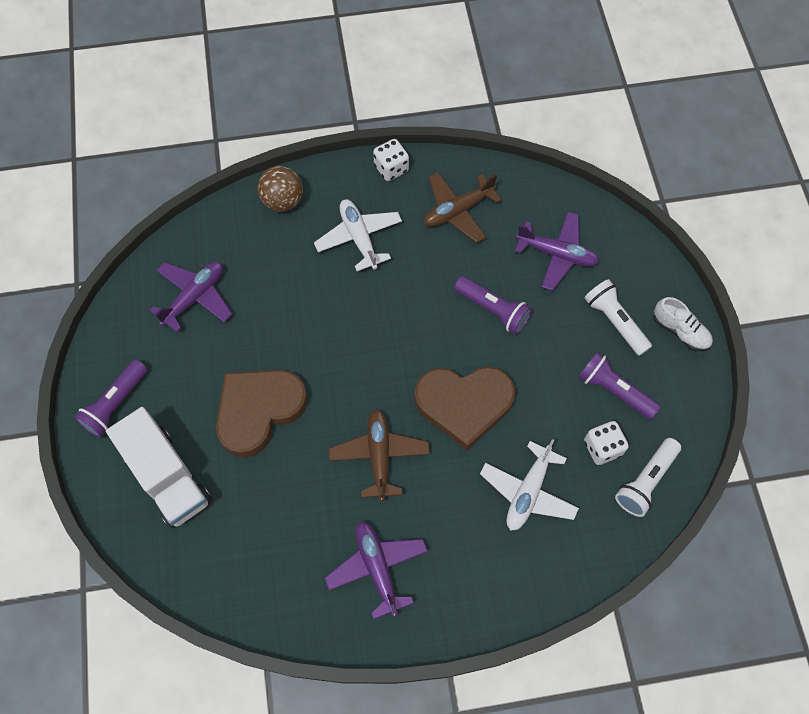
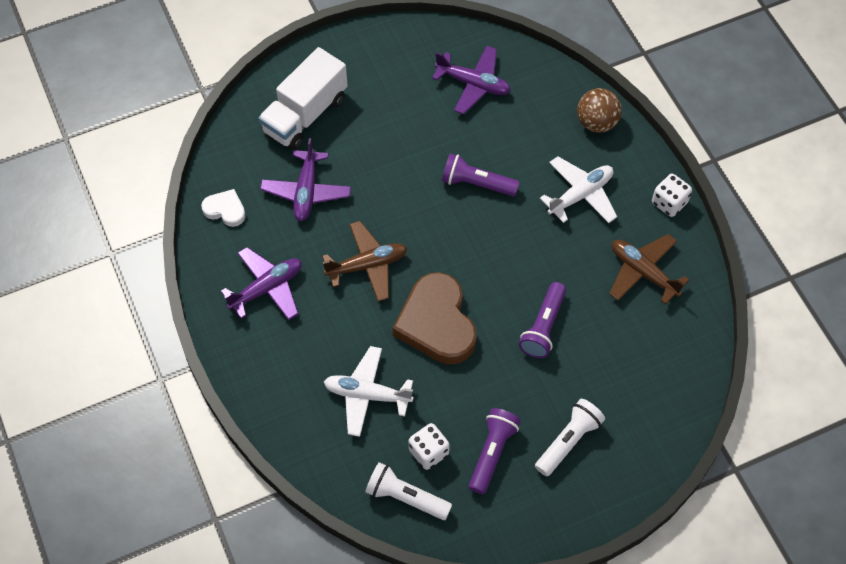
camera: 75 degrees right, 5 degrees down
(115, 404) = (357, 59): purple flashlight -> purple flashlight (476, 183)
(259, 411) = (382, 162): brown heart -> none
(262, 594) = (225, 210): none -> white heart
(557, 254) = (626, 373): purple plane -> purple plane (306, 191)
(680, 331) = (579, 507): white shoe -> none

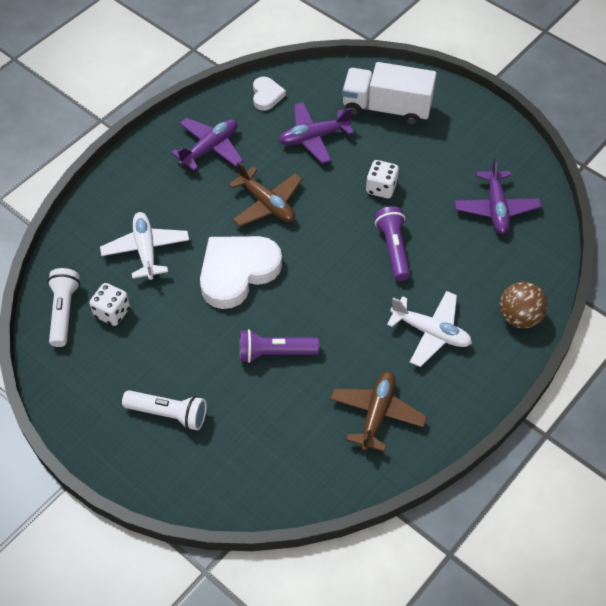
camera: 65 degrees right, 5 degrees down
(267, 288) = (210, 148): purple plane -> purple plane turned 75 degrees counterclockwise
(436, 323) = (237, 272): brown heart -> white heart
(492, 453) = (131, 359): purple flashlight -> none
(669, 203) = (468, 409): white dice -> white dice (381, 188)

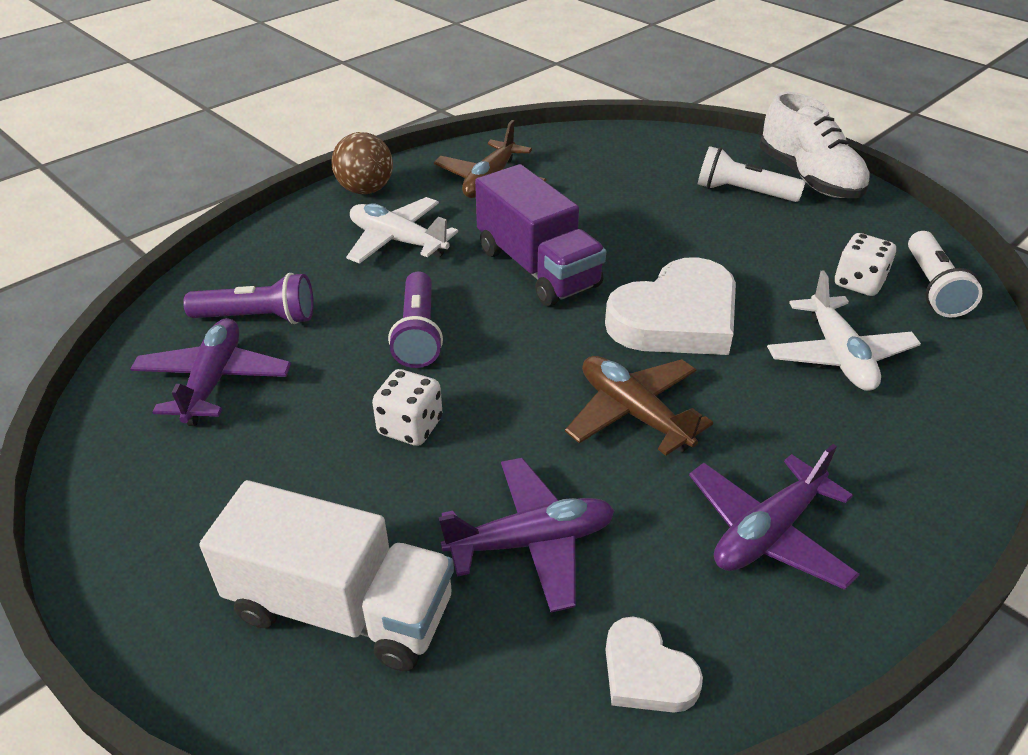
camera: 175 degrees left, 15 degrees down
(108, 440) = (809, 178): none -> white shoe
(266, 95) = (646, 672): white heart -> white heart turned 45 degrees counterclockwise
(275, 353) = (614, 233): purple flashlight -> purple flashlight (258, 318)
(327, 311) = (537, 268): none -> purple truck
(519, 317) = (267, 249): brown ball -> brown ball (365, 190)

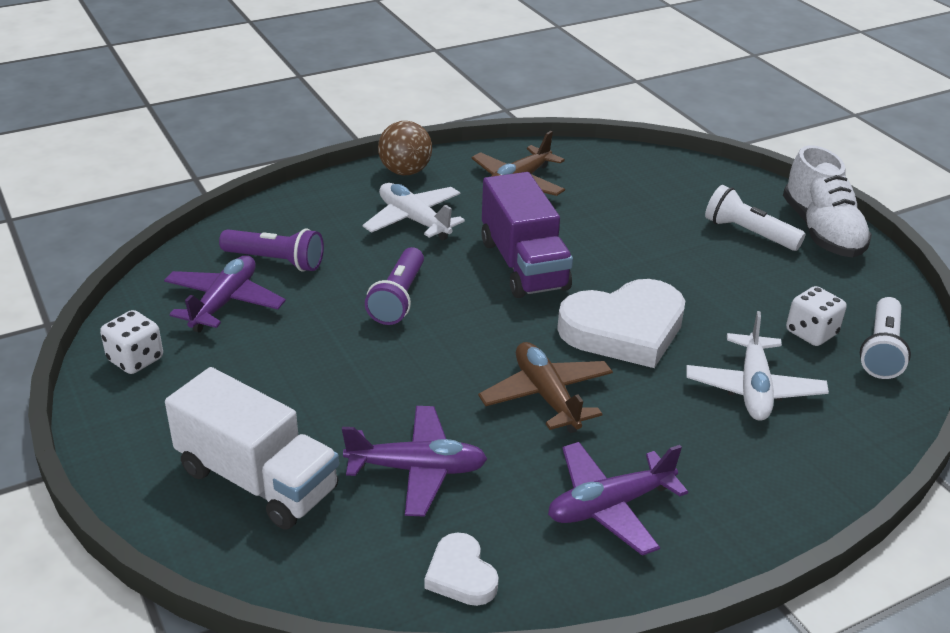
camera: 15 degrees right, 5 degrees down
(410, 427) = (361, 368): white dice -> white dice (135, 359)

